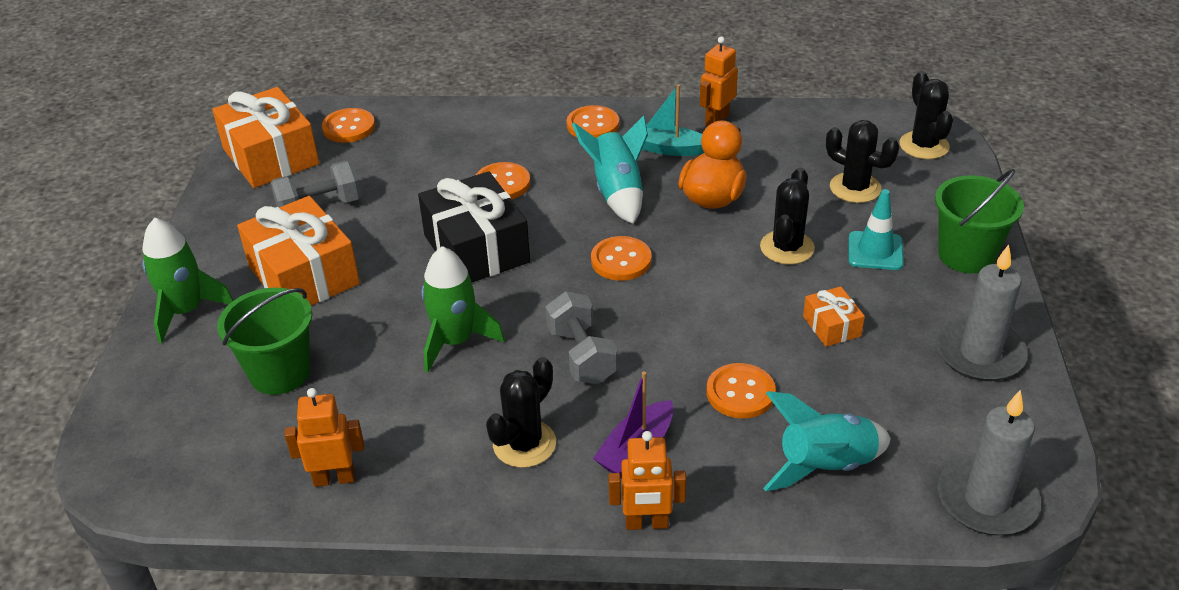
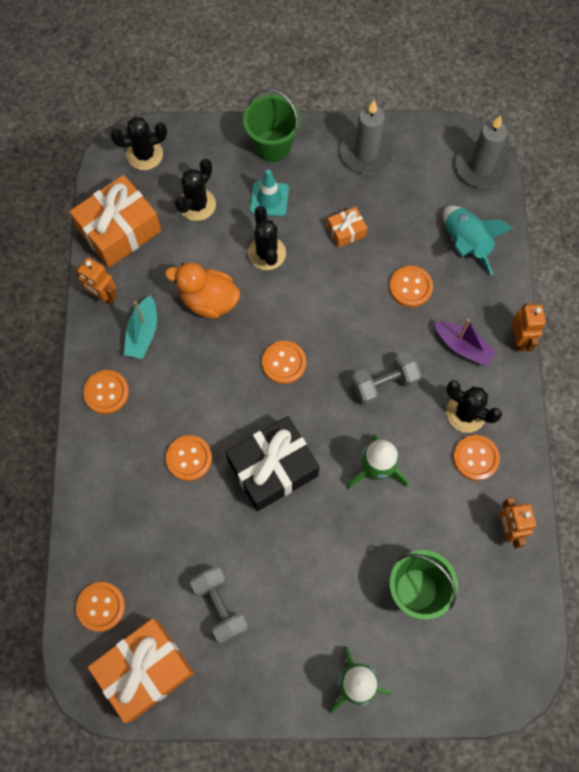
camera: 95 degrees left, 30 degrees up
(304, 275) = (308, 598): orange gift -> orange gift (119, 230)
(451, 450) = (475, 458): none -> orange button
(617, 193) = (202, 369): turquoise rocket -> none
(787, 248) = (267, 253): black cactus -> black cactus turned 60 degrees clockwise

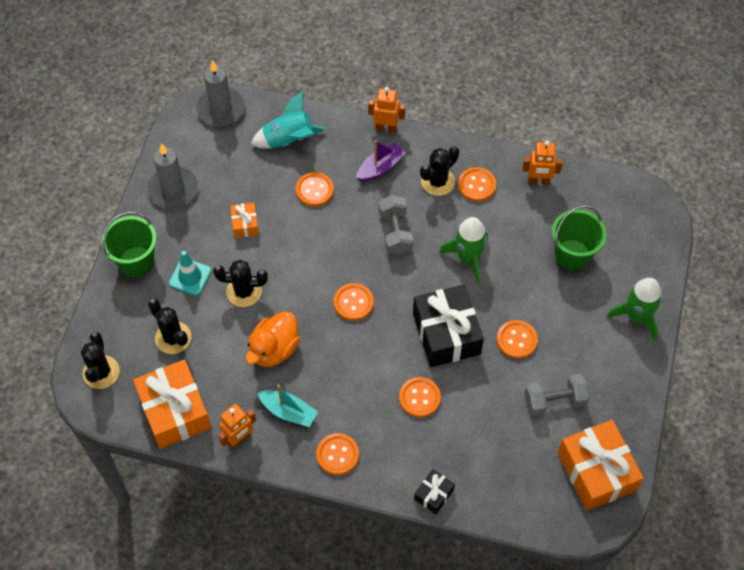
camera: 75 degrees left, 10 degrees down
(83, 499) = (433, 494): none -> black gift
(101, 606) = (534, 497): orange button -> orange button (516, 340)

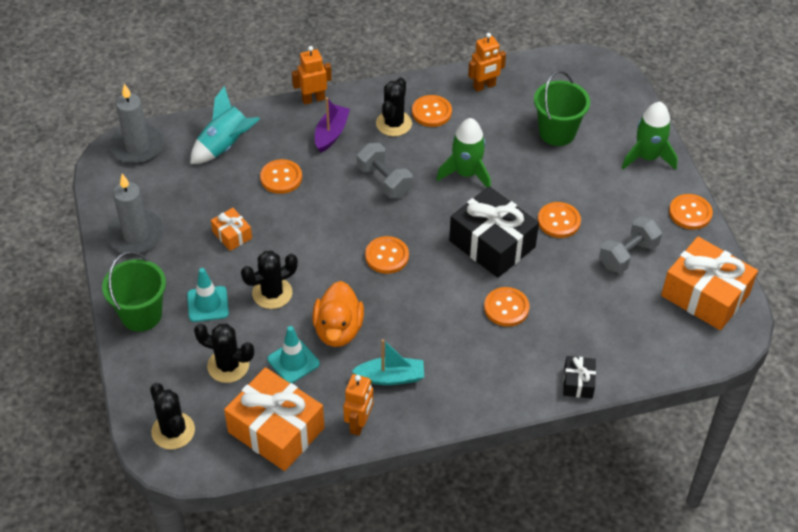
camera: 30 degrees left, 10 degrees down
(223, 359) = (293, 361): none -> turquoise traffic cone
(337, 455) = (465, 392): orange button -> orange button (690, 213)

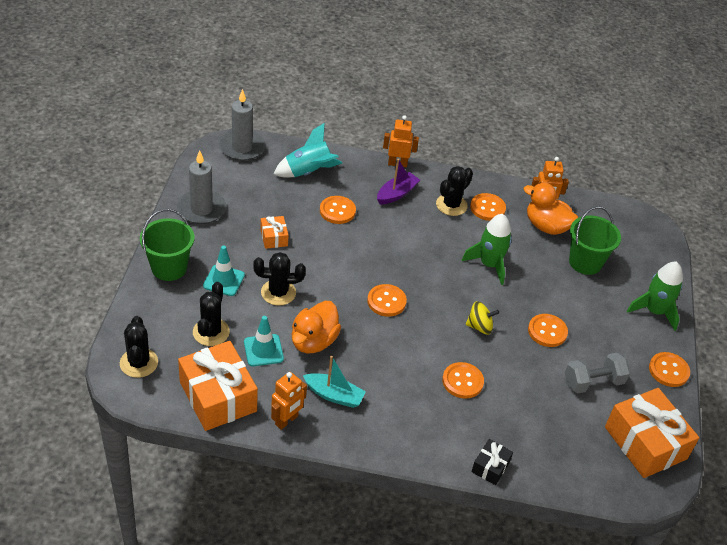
camera: 20 degrees right, 5 degrees down
(228, 366) = (211, 332): black cactus -> black cactus turned 60 degrees clockwise
(384, 181) = (418, 244): grey dumbbell -> none
(492, 244) = (479, 326): black gift -> yellow spinning top
(500, 109) = (546, 226): none -> orange duck

